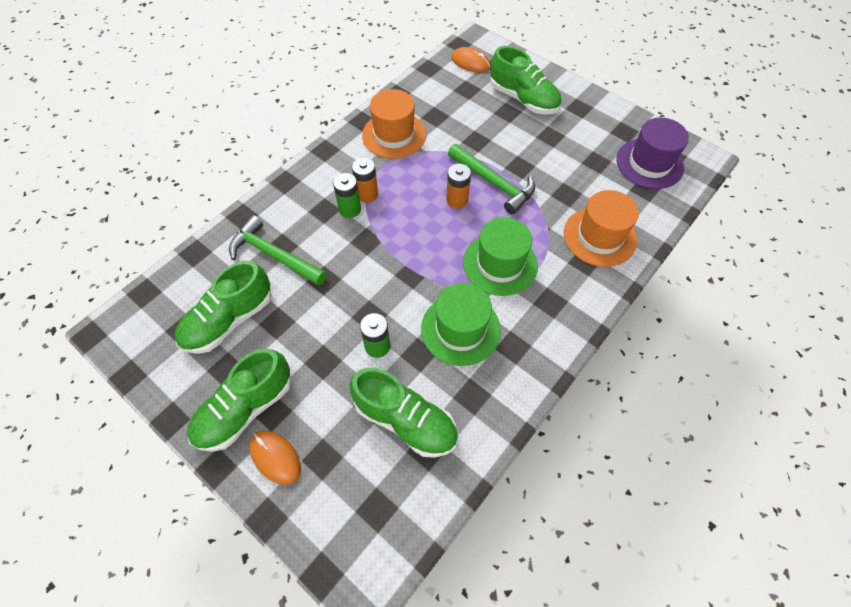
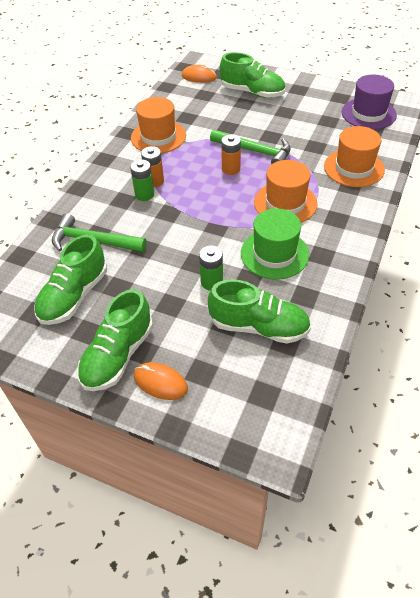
camera: 15 degrees left, 10 degrees down
(500, 264) = (285, 203): green hat -> orange hat

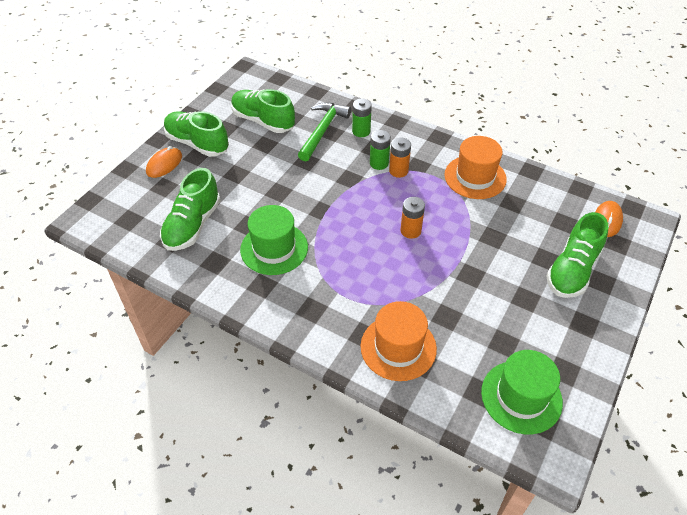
camera: 95 degrees right, 0 degrees up
(211, 282) = (252, 200): green battery -> green battery (361, 131)
(255, 151) = (441, 256): green hammer -> none
(285, 203) = (346, 269): orange hat -> none
(368, 114) = (521, 397): purple hat -> green hat

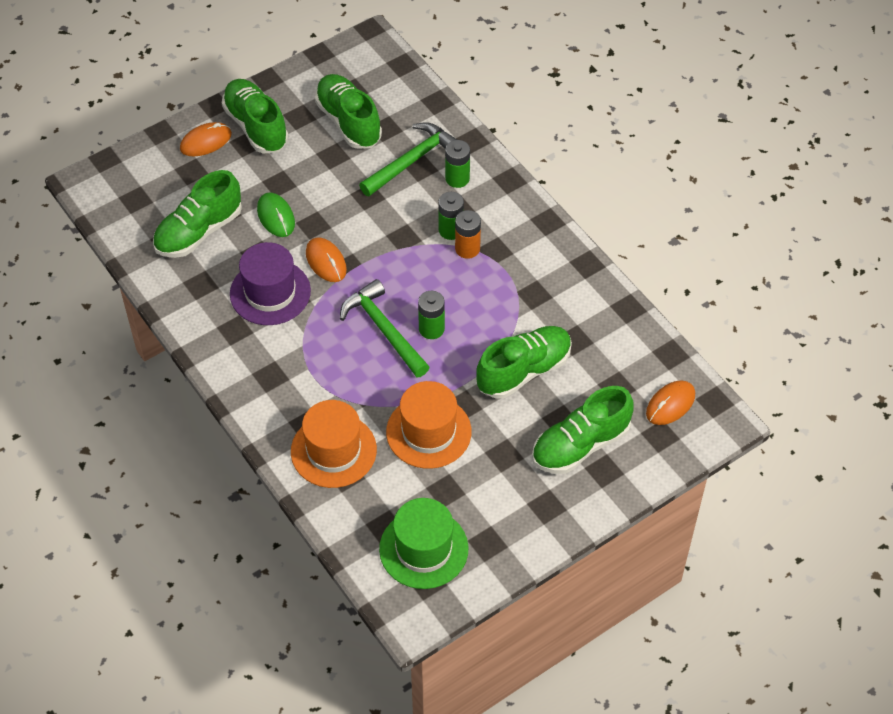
camera: 25 degrees right, 5 degrees up
(247, 196) = (276, 216): none -> green mouse
(274, 248) = (270, 292): green hat -> purple hat
(303, 213) = (326, 261): none -> orange mouse
(376, 243) = (384, 329): none -> green hammer
(410, 231) = (431, 329): orange battery -> green battery
(475, 177) = (553, 290): orange hat -> orange hat (428, 432)
(495, 235) = (524, 371): none -> green shoe

